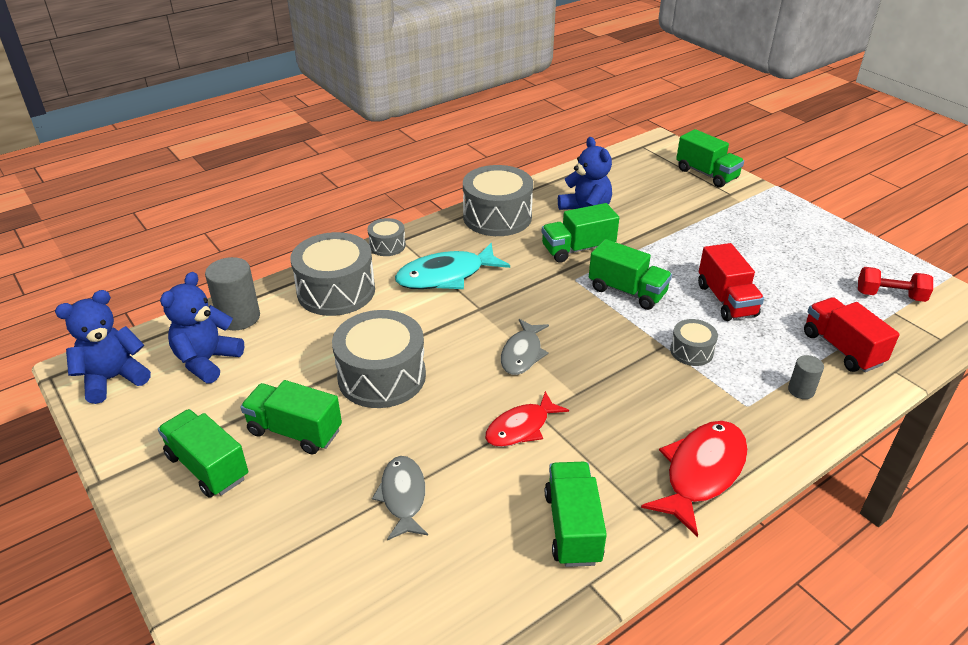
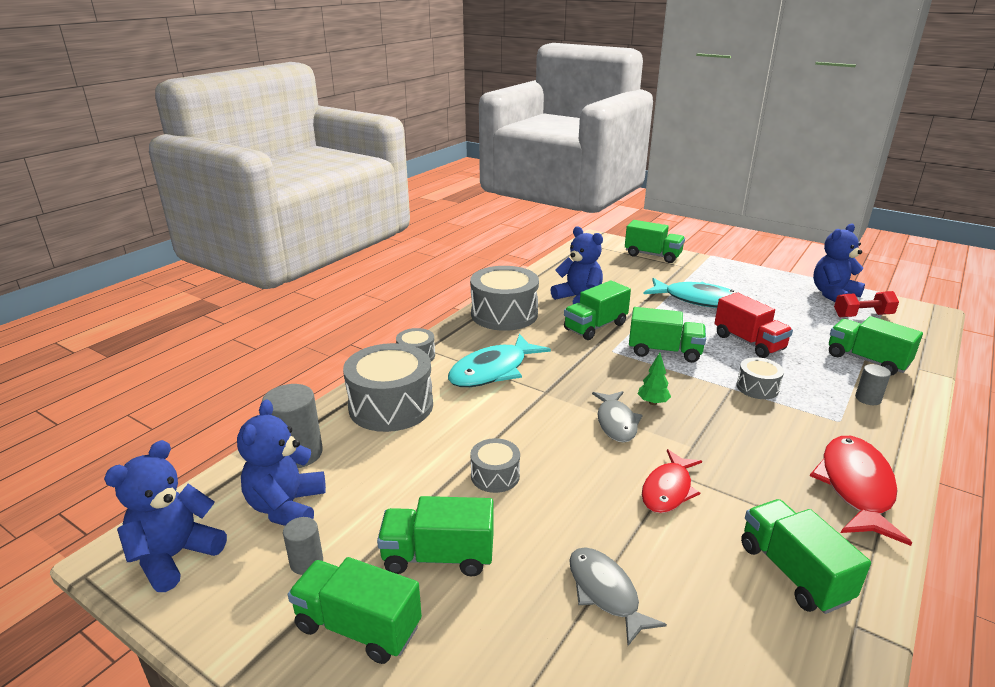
camera: 20 degrees left, 10 degrees down
(198, 409) = (306, 562): none -> grey cylinder
(382, 376) = (495, 476): grey drum -> grey drum, size x0.50
(572, 342) = (652, 402): none -> green tree
(712, 239) = (698, 300): none -> turquoise fish
(842, 348) = (866, 360): red truck -> green truck
(879, 263) = (833, 294): none -> blue teddy bear

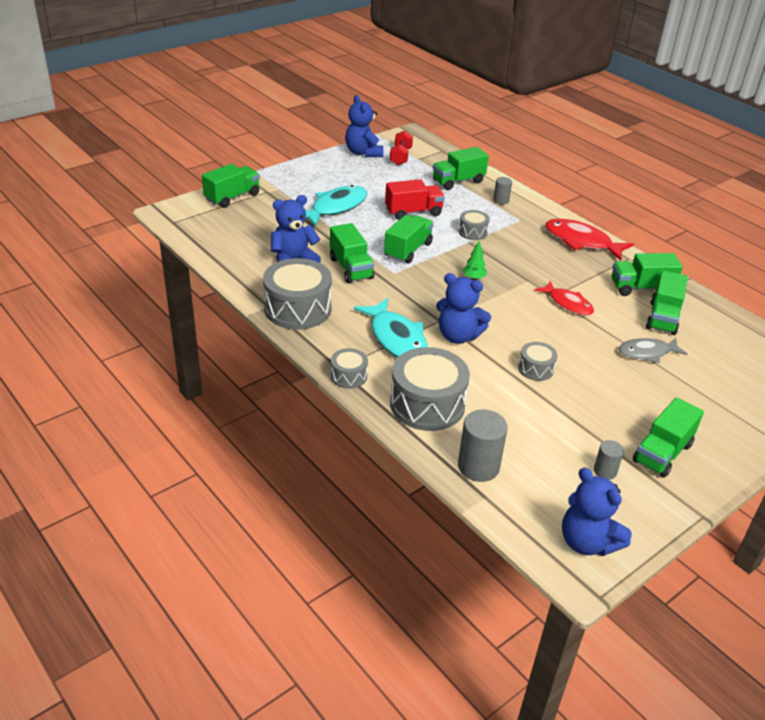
camera: 75 degrees left, 10 degrees up
(286, 507) = (545, 478): blue teddy bear -> blue teddy bear (458, 336)
(438, 556) = (609, 410): green truck -> green truck (662, 318)
(616, 422) = (492, 300): grey fish -> none

